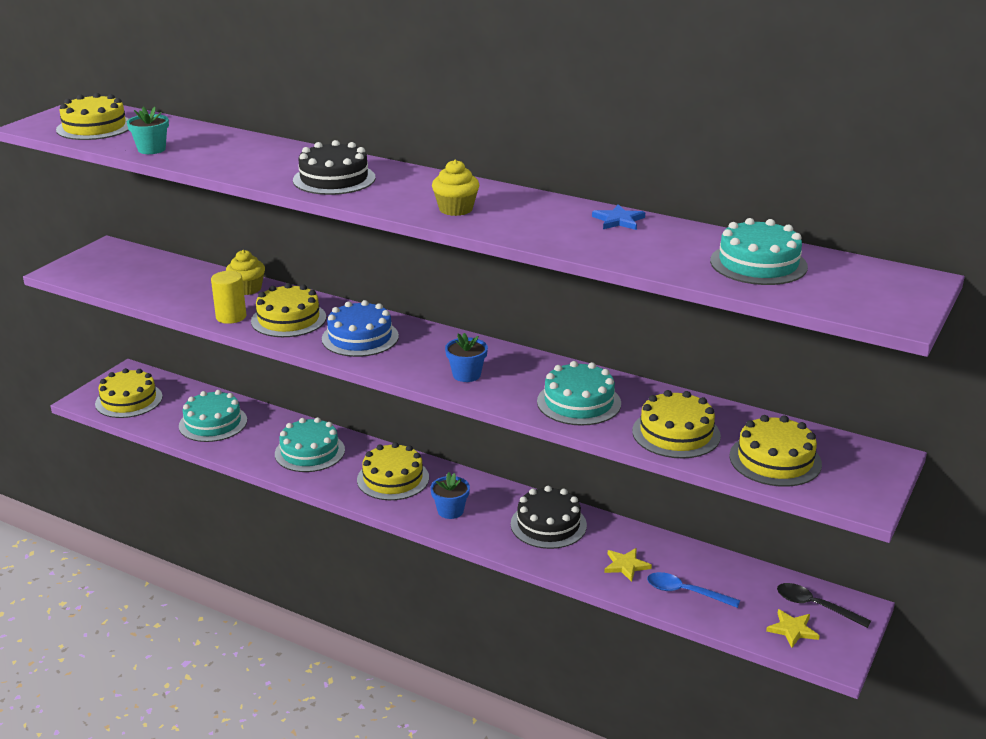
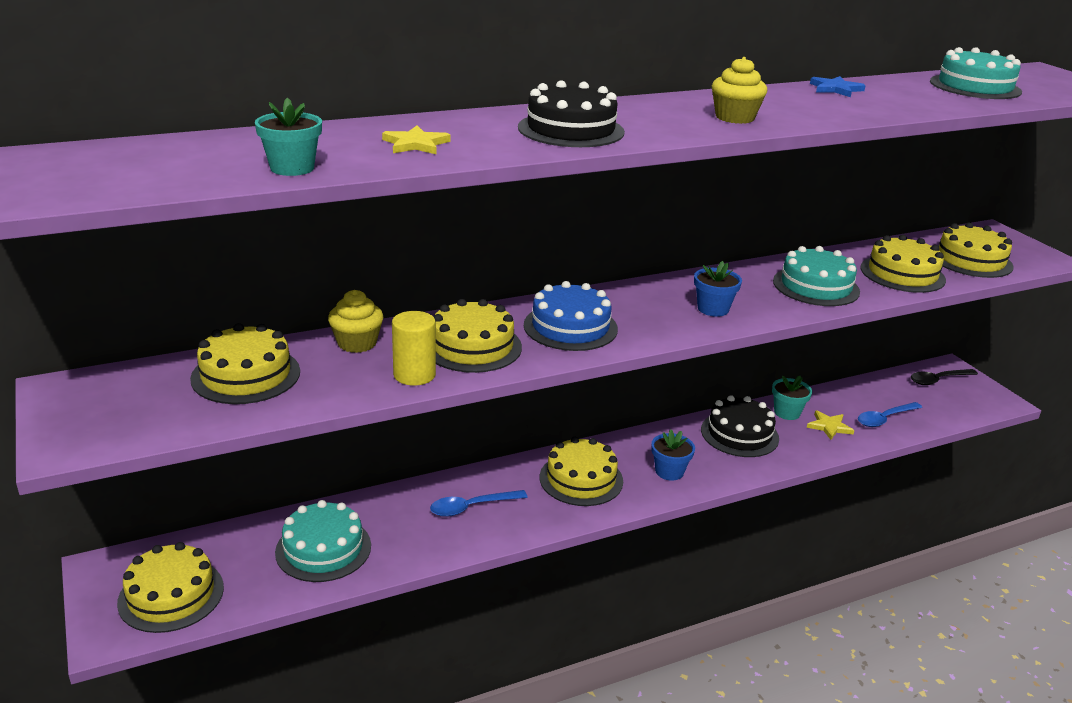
camera: 55 degrees left, 0 degrees up
(94, 127) = (120, 172): yellow cake -> yellow cake (246, 375)
(310, 452) = (471, 507): turquoise cake -> blue spoon
(617, 537) = (787, 412): none -> turquoise flower pot
(792, 629) = (960, 400): yellow star -> yellow star (415, 144)

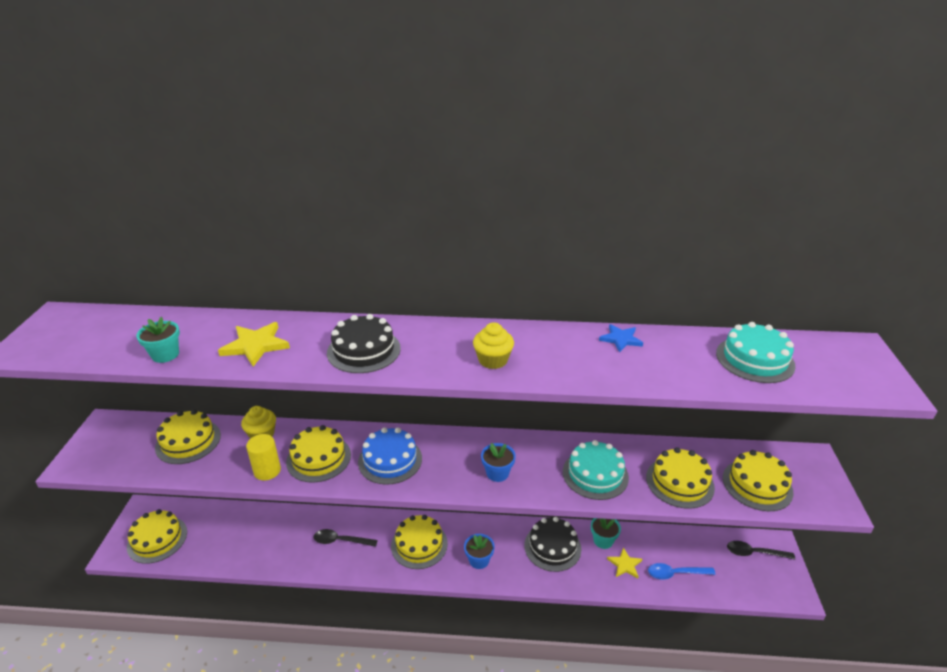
camera: 30 degrees right, 5 degrees up
(323, 549) = (245, 539): turquoise cake -> none
(415, 144) = (255, 345): yellow star -> yellow star, size x1.55
(471, 507) = (340, 541): blue spoon -> black spoon

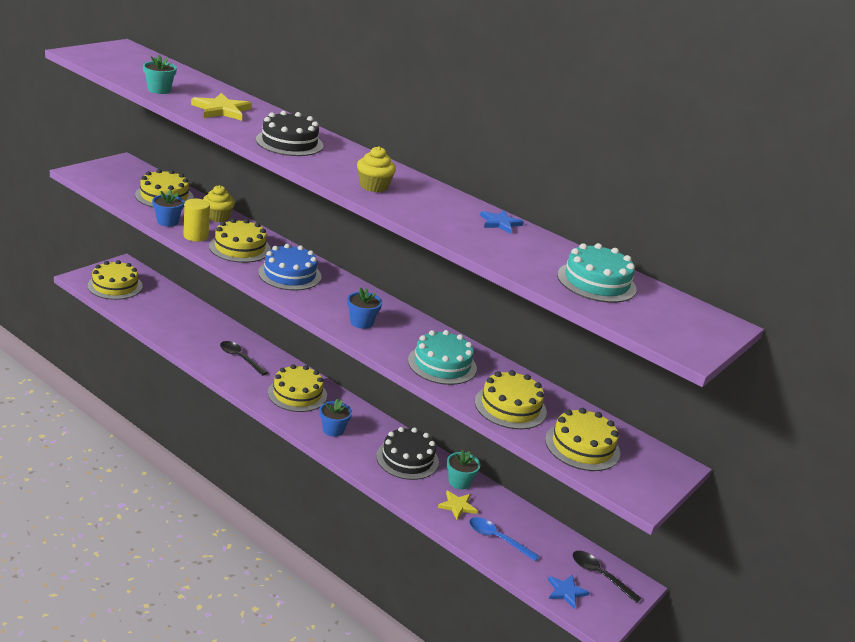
camera: 30 degrees right, 5 degrees down
(224, 471) = (167, 222): none -> blue flower pot
(755, 585) = (566, 592): none -> blue star

